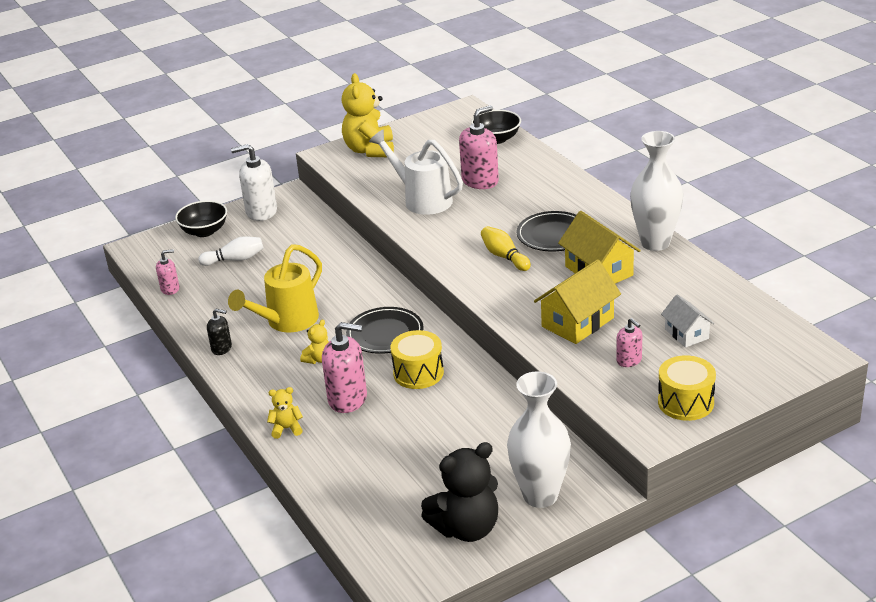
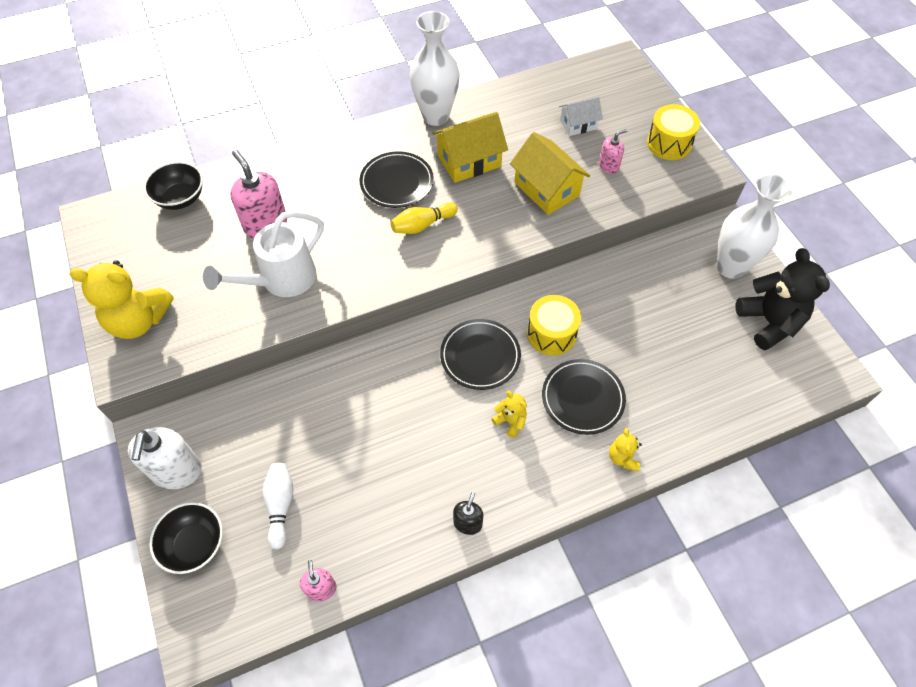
camera: 85 degrees left, 25 degrees up
(287, 321) = (432, 450): yellow watering can -> none
(348, 399) = (582, 398): pink soap dispenser -> black plate

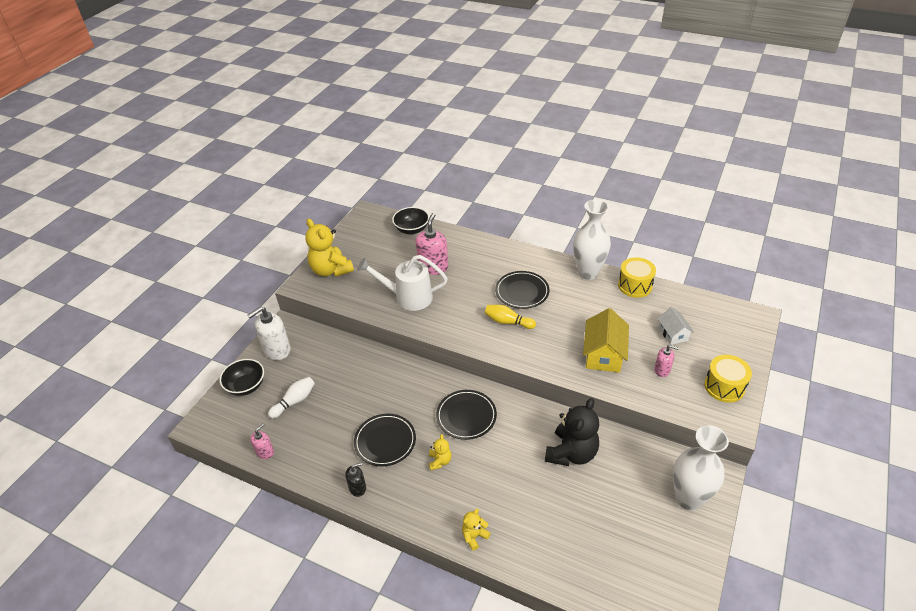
camera: 50 degrees right, 15 degrees down
(469, 161) = (576, 308): yellow house -> none
(551, 334) = (519, 438): yellow drum -> yellow drum (635, 285)
(578, 124) = (673, 334): white house -> white house turned 45 degrees clockwise
(582, 398) = (493, 486): black plate -> black plate (385, 441)
(769, 322) = (672, 553): black teddy bear -> black teddy bear (571, 453)

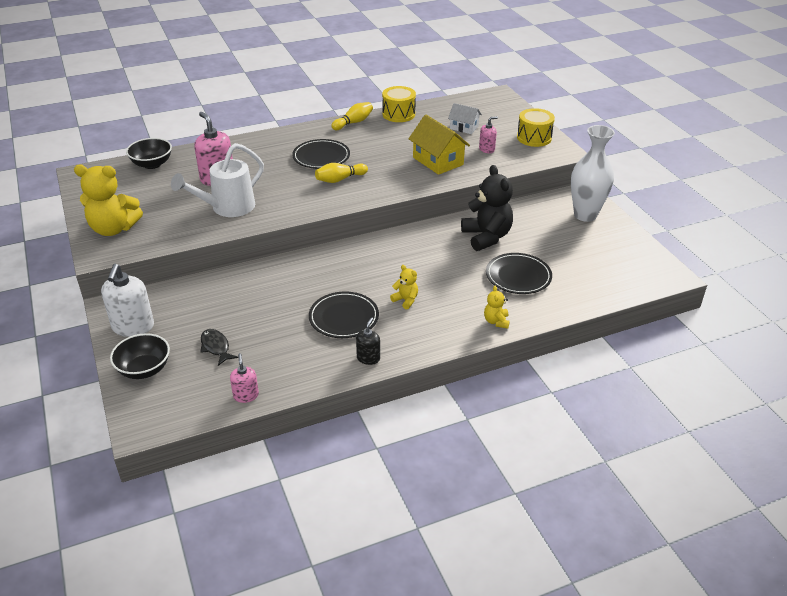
camera: 50 degrees left, 5 degrees down
(294, 401) = (216, 347): white bowling pin -> black fish
(466, 416) = (383, 263): black plate -> black plate (518, 276)
(588, 273) = (353, 122): white vase -> yellow bowling pin

